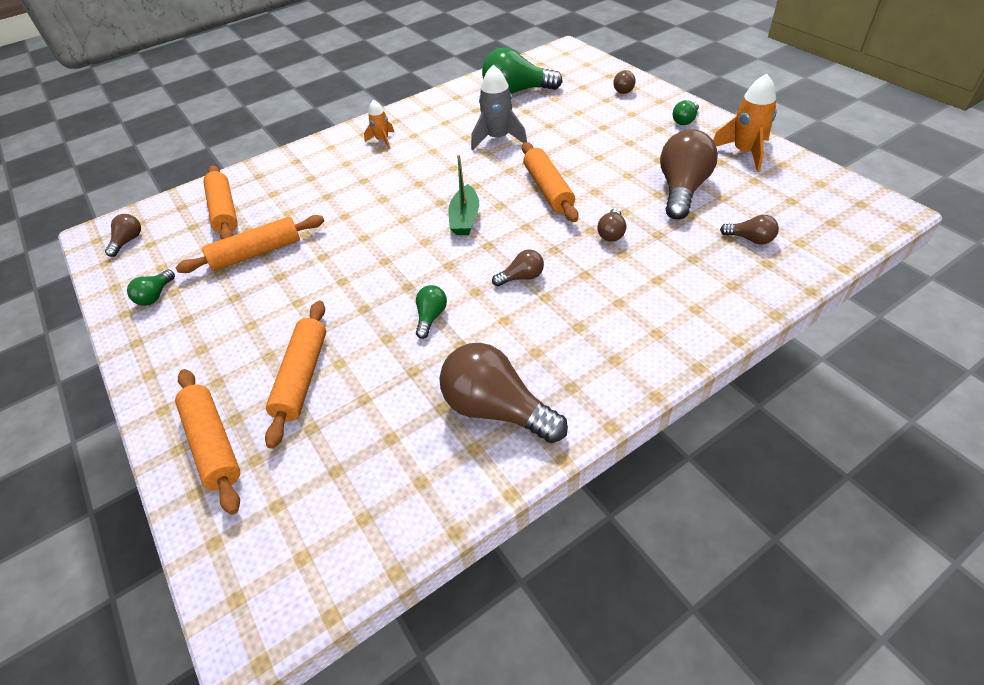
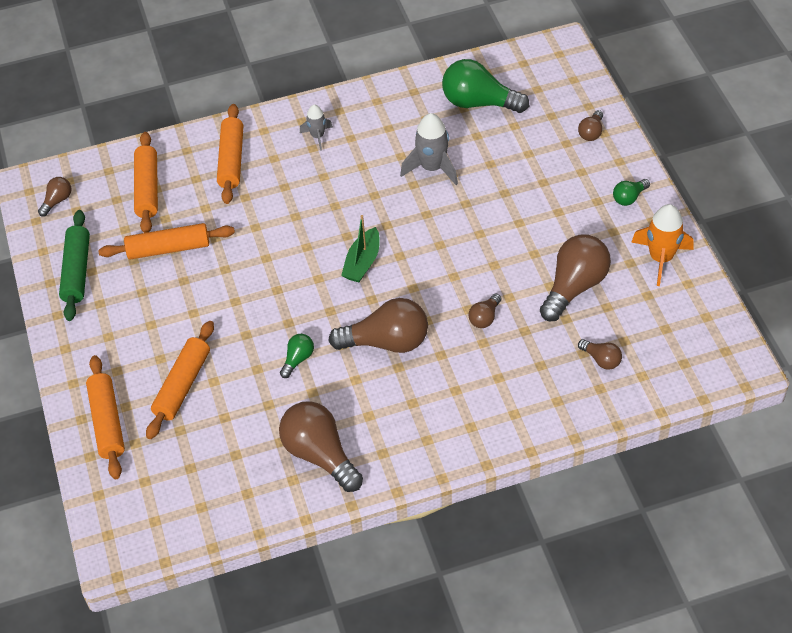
camera: 15 degrees right, 5 degrees up
(156, 296) = (77, 271): green light bulb -> green rolling pin
(382, 140) = (317, 136): orange rocket -> grey rocket
(521, 277) = (386, 342): brown light bulb -> brown light bulb, size x2.06
(548, 189) = (451, 249): orange rolling pin -> orange rolling pin (231, 160)

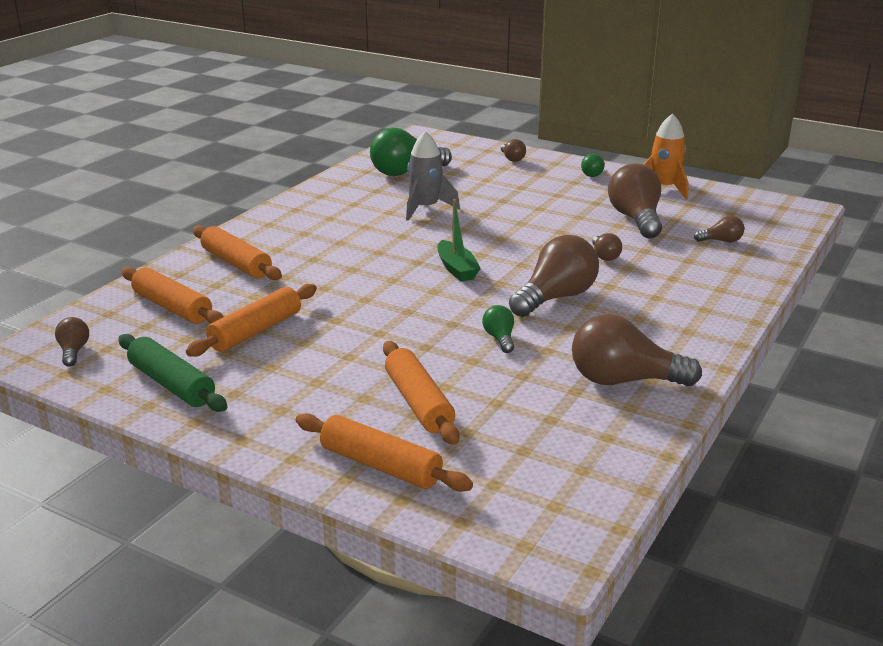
camera: 45 degrees left, 25 degrees down
(317, 136) = (299, 226): grey rocket -> none

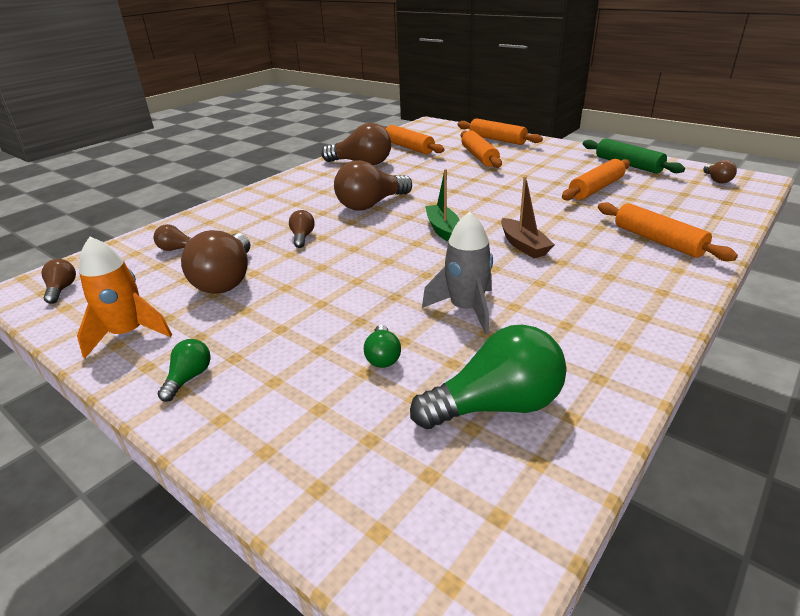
camera: 170 degrees left, 5 degrees up
(172, 307) = (677, 204): orange rolling pin -> orange rolling pin (409, 147)
(372, 255) = (523, 245): none -> brown boat
(500, 339) = (424, 182): green light bulb -> green light bulb (383, 357)
(512, 159) = (287, 442): brown light bulb -> brown light bulb (62, 289)

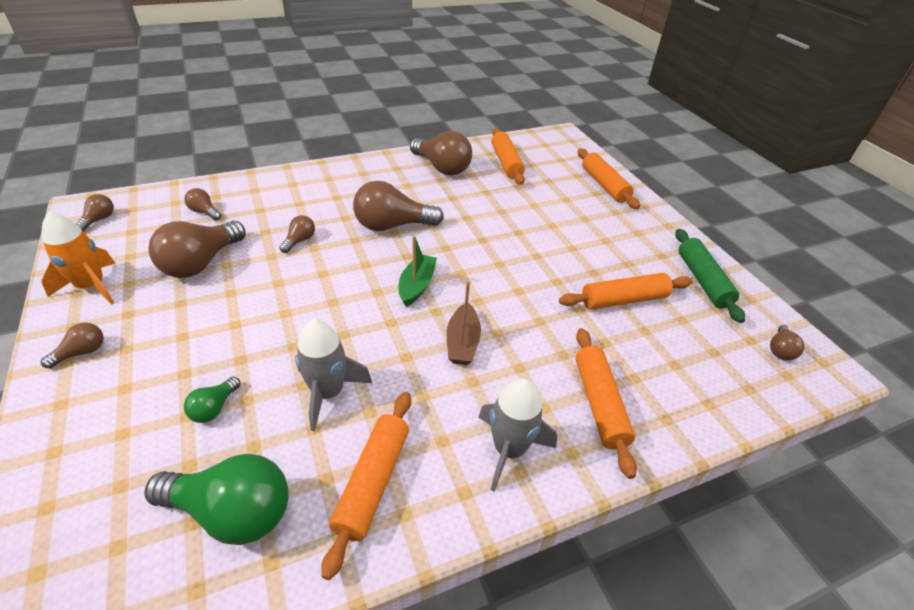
camera: 25 degrees right, 10 degrees up
(189, 378) = (82, 352): green light bulb -> brown light bulb
(479, 157) = (558, 203): orange rolling pin -> orange rolling pin (372, 482)
(639, 284) = (509, 449): none -> grey rocket

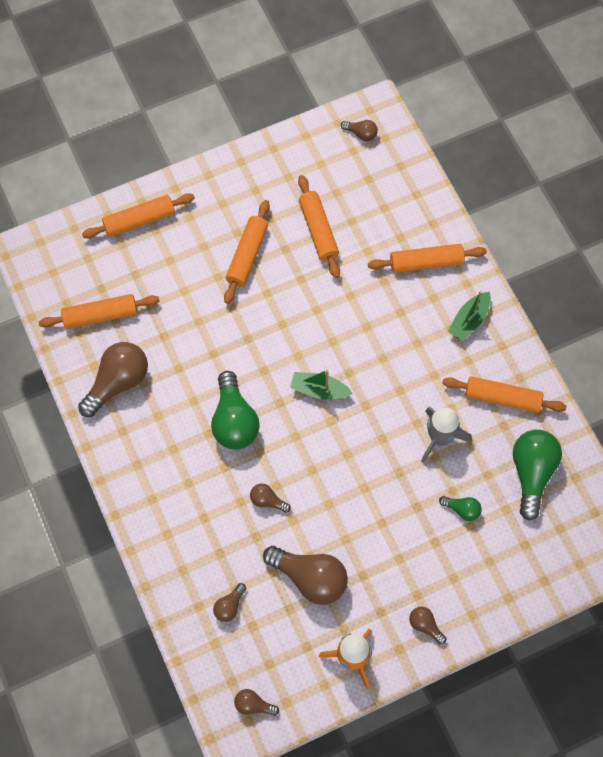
camera: 90 degrees left, 25 degrees up
(392, 225) = (234, 421): brown light bulb -> green light bulb
(462, 342) = (380, 351): brown boat -> none
(509, 449) = (469, 320): grey rocket -> green boat
(579, 245) = (247, 255): none -> orange rolling pin
(702, 280) = (287, 165): green rolling pin -> none

